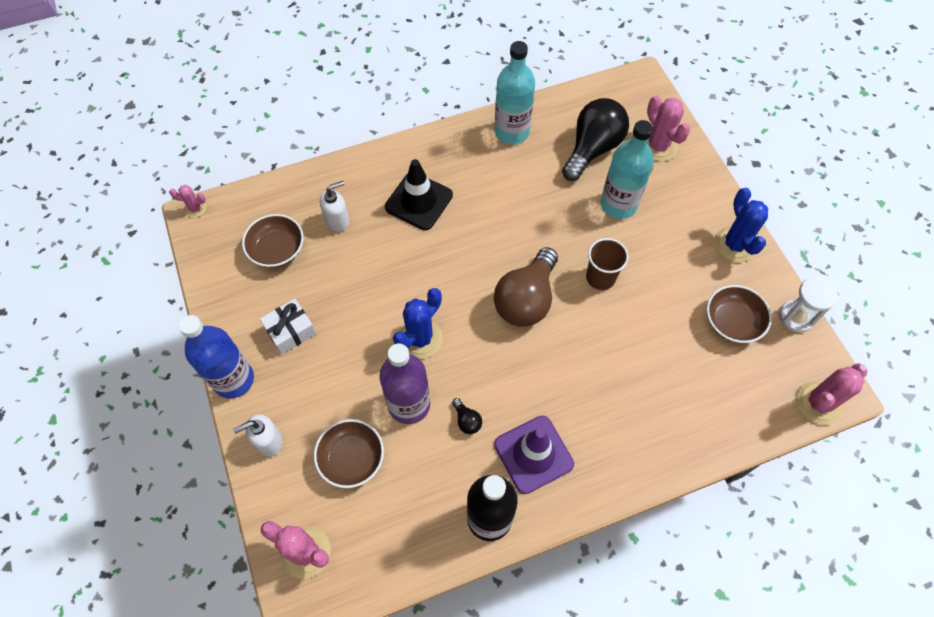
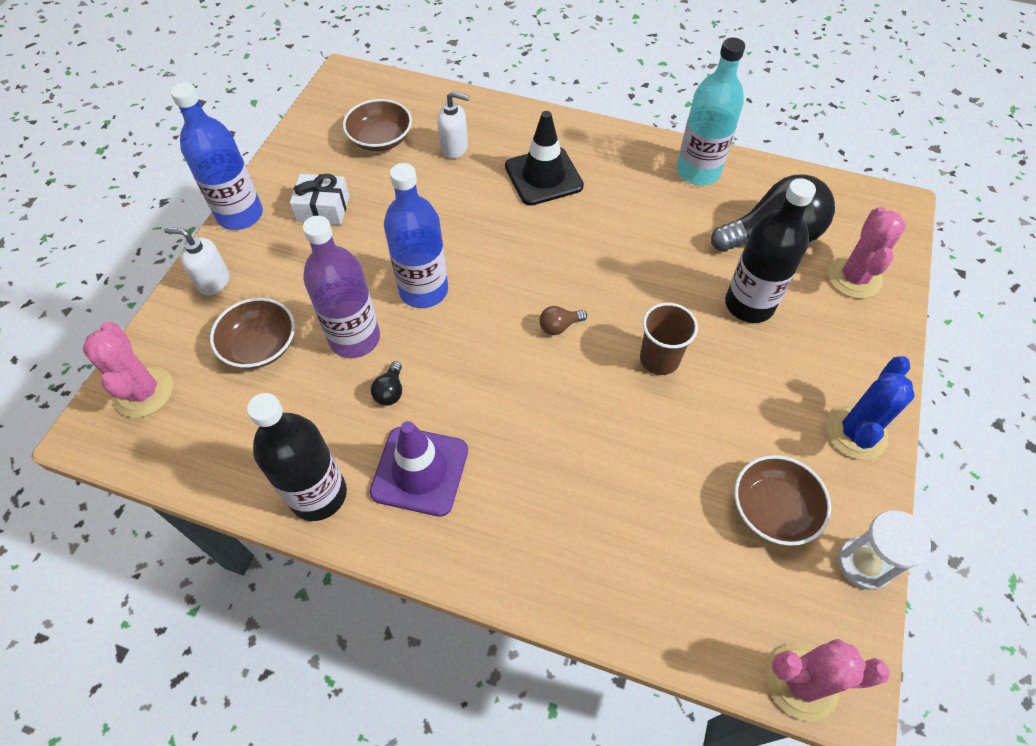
camera: 40 degrees right, 5 degrees down
(195, 208) = (351, 70): pink cactus -> none
(420, 338) = (423, 290): blue cactus -> blue bottle
(526, 299) = (559, 326): brown light bulb -> brown light bulb, size x0.40
(618, 205) = (749, 304): turquoise bottle -> black bottle

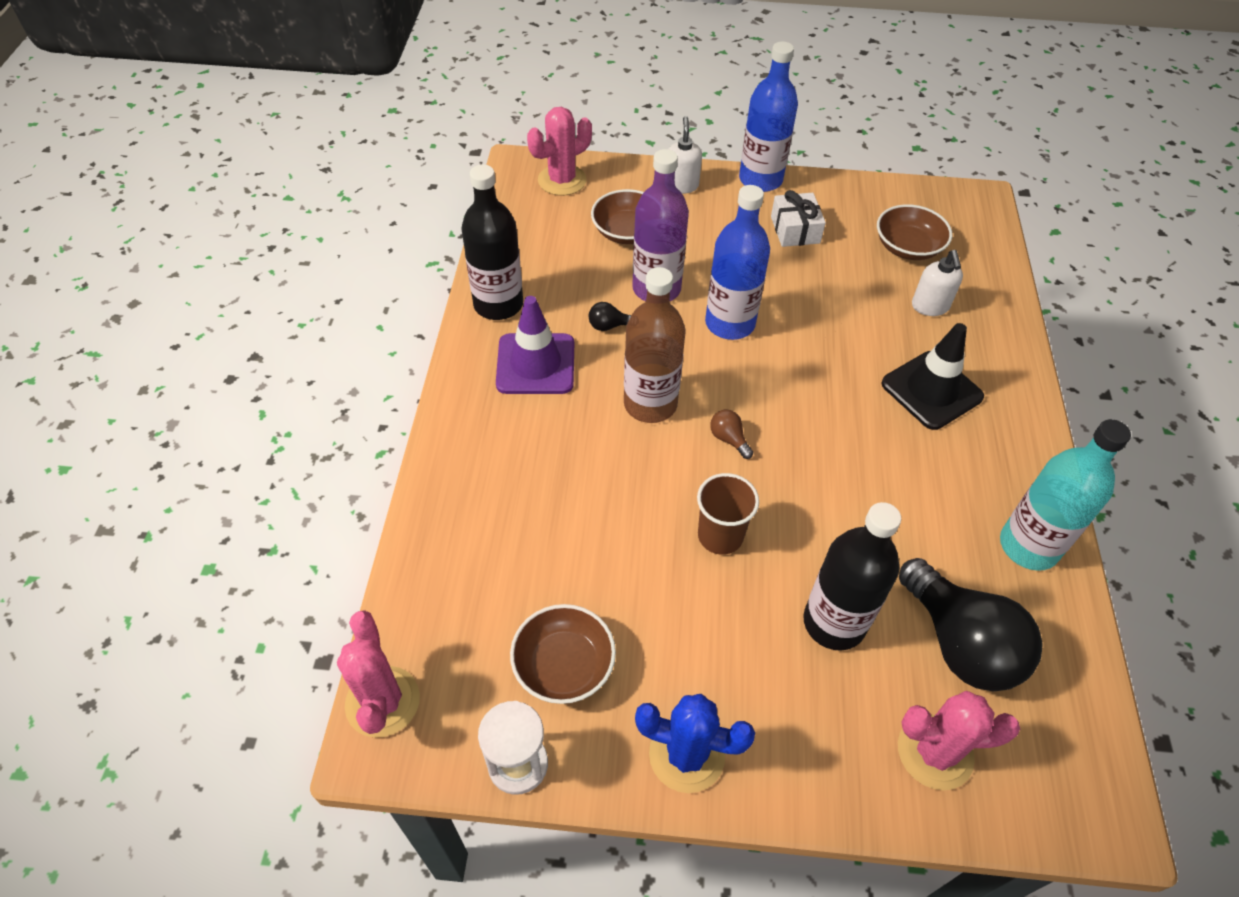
camera: 75 degrees right, 5 degrees down
(502, 378) = (650, 404): none -> brown bottle

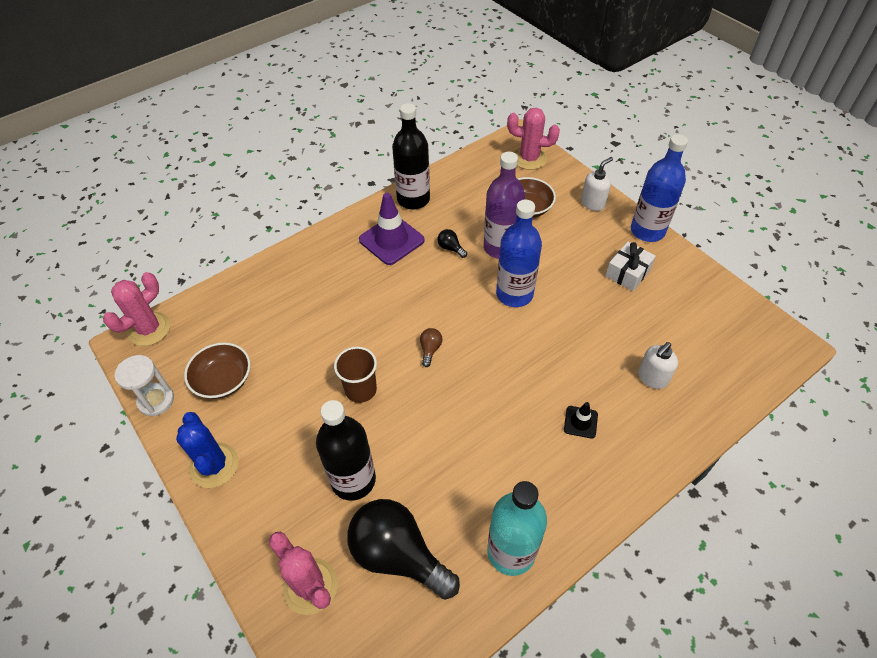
camera: 50 degrees right, 0 degrees up
(650, 404) = (417, 301): brown bottle -> none
(908, 247) = (690, 334): brown bowl -> none
(931, 390) = (580, 422): black traffic cone -> black traffic cone, size x0.50
(960, 643) = (398, 555): black light bulb -> black light bulb turned 105 degrees clockwise

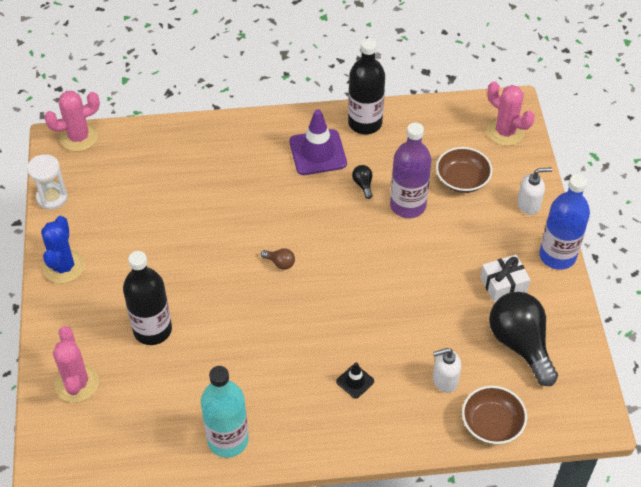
camera: 30 degrees right, 0 degrees up
(223, 380) = (108, 206): brown bowl -> brown bowl (492, 423)
(361, 390) = (204, 266): brown cup -> none
(398, 555) = (148, 397): black light bulb -> black light bulb (520, 344)
(430, 349) = (280, 263): brown light bulb -> brown light bulb turned 75 degrees clockwise
(514, 294) = (386, 252): blue bottle -> none

